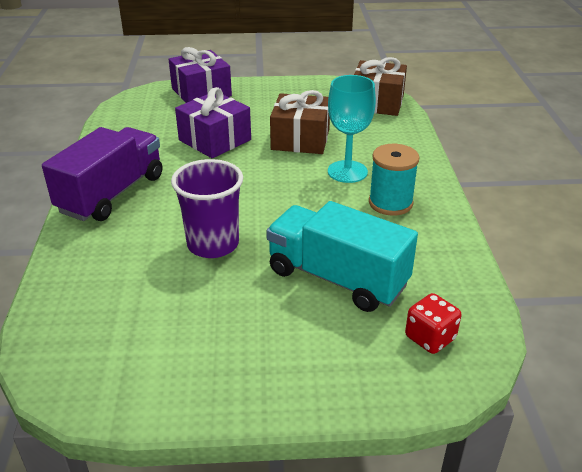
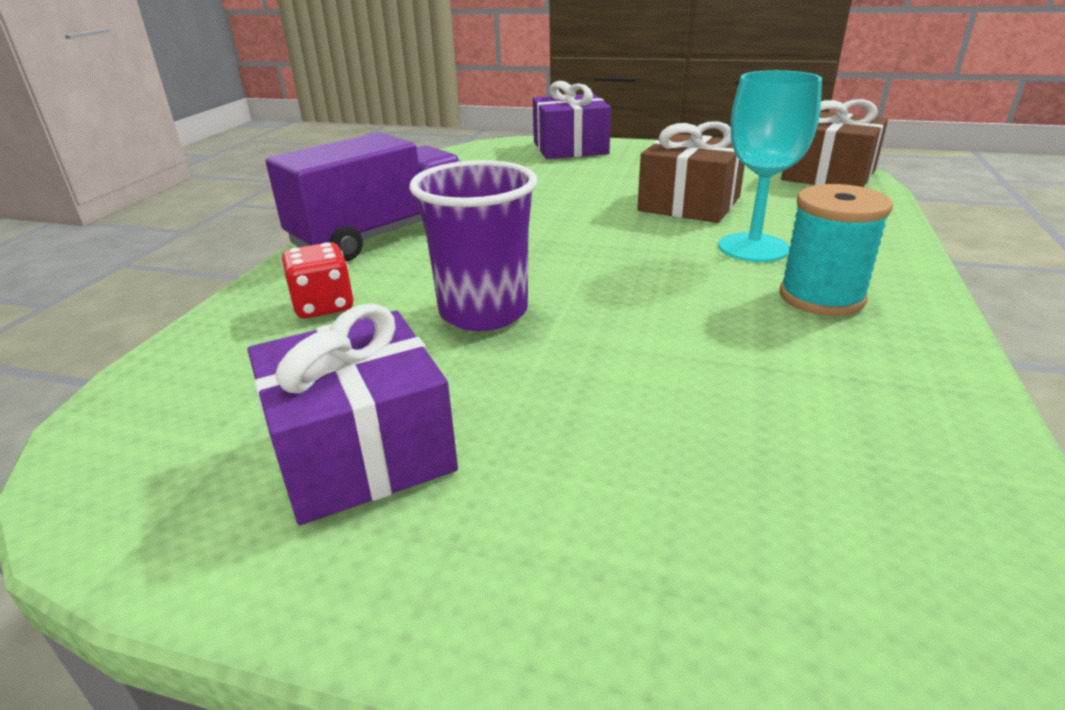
camera: 20 degrees right, 5 degrees down
(215, 140) = (560, 193): purple gift -> purple gift (361, 450)
(337, 278) = (679, 397): turquoise truck -> none
(430, 338) = (863, 559): red dice -> red dice (323, 306)

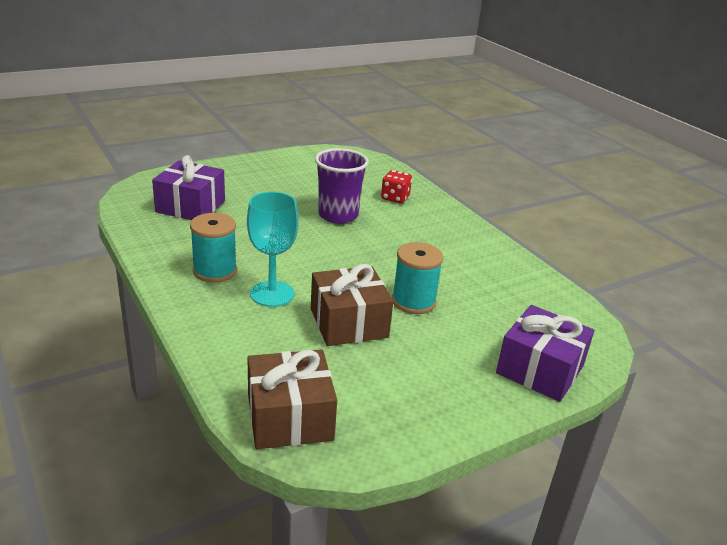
camera: 130 degrees right, 0 degrees up
(361, 450) = (301, 174): purple gift -> purple gift (190, 206)
(381, 234) = (454, 232): purple truck -> none
(587, 199) = (413, 301): none -> turquoise spool

